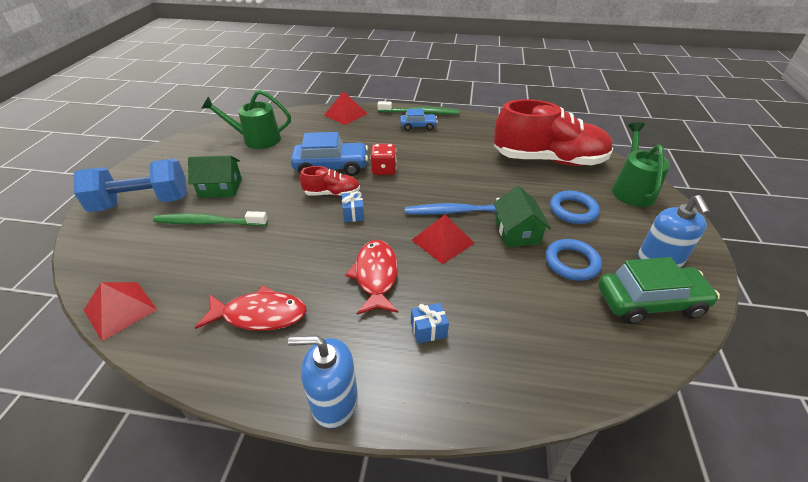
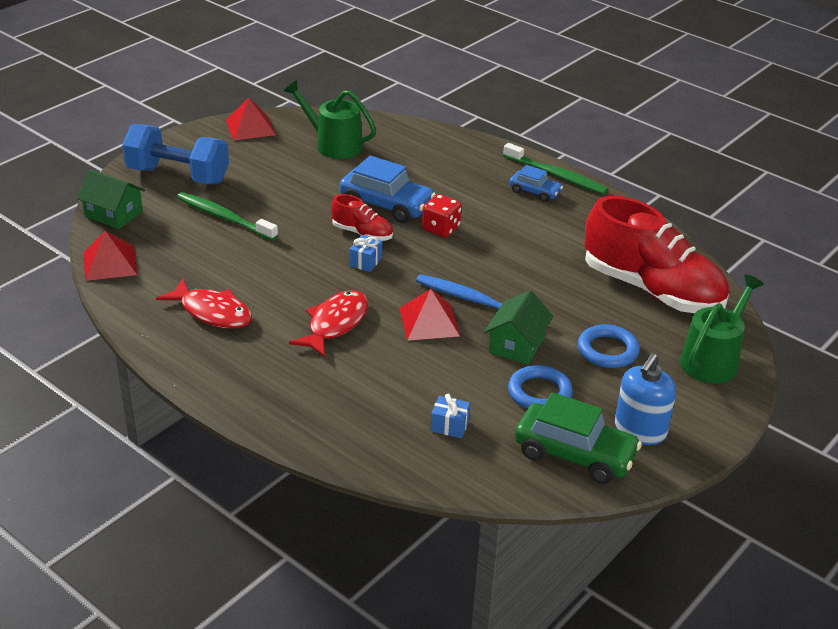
camera: 30 degrees right, 5 degrees down
(220, 188) = (258, 186): green house -> green house (113, 214)
(334, 401) = (222, 393): blue soap dispenser -> none
(345, 114) = (461, 146): red pyramid -> red pyramid (250, 127)
(428, 330) = (340, 382): blue gift -> blue gift (449, 426)

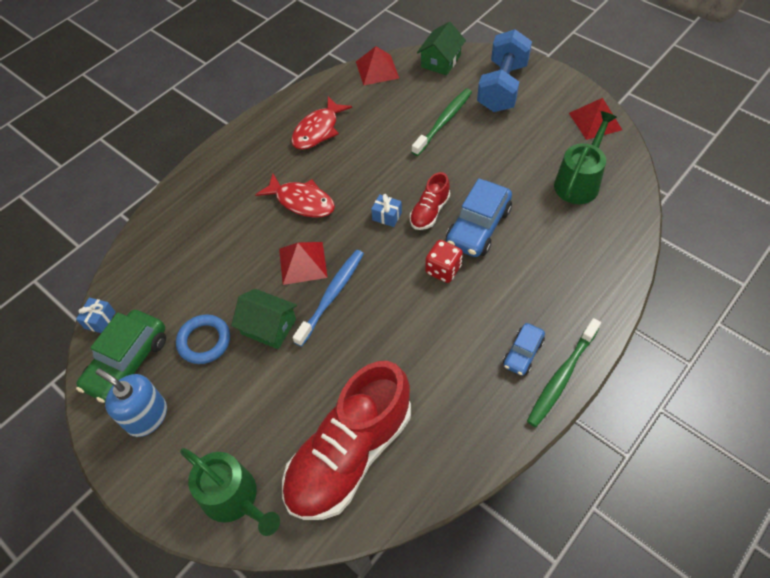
camera: 95 degrees right, 20 degrees up
(449, 426) = (174, 278): blue gift -> blue gift (100, 320)
(607, 350) = (255, 401): blue ring -> none

